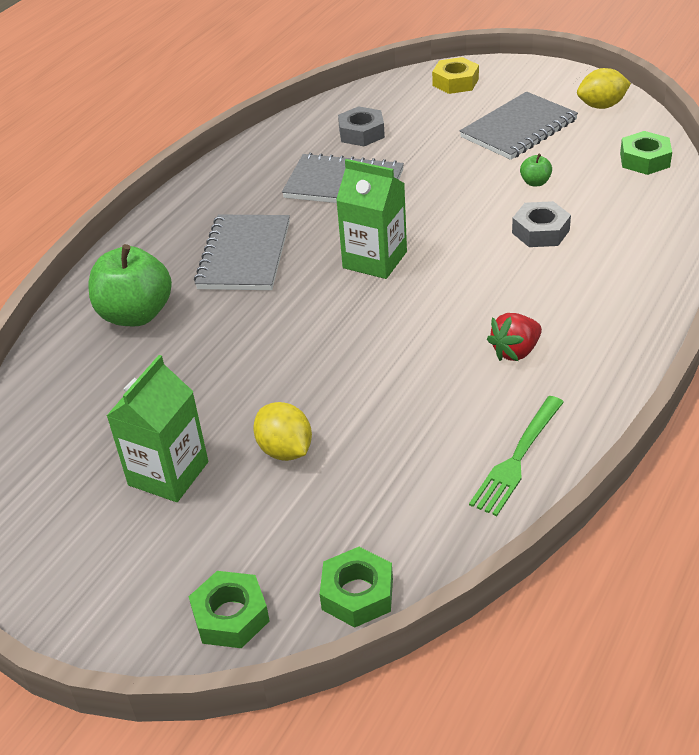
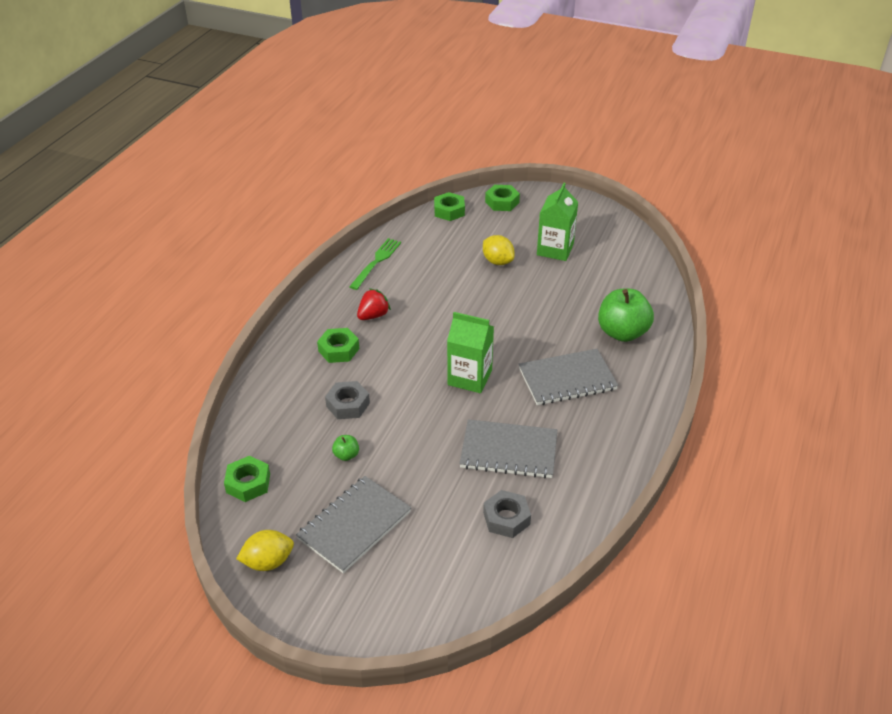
camera: 170 degrees right, 0 degrees up
(244, 255) = (567, 379): grey notebook -> grey notebook turned 75 degrees clockwise
(455, 82) = (418, 606): yellow nut -> none
(564, 300) = (338, 350): none -> green nut

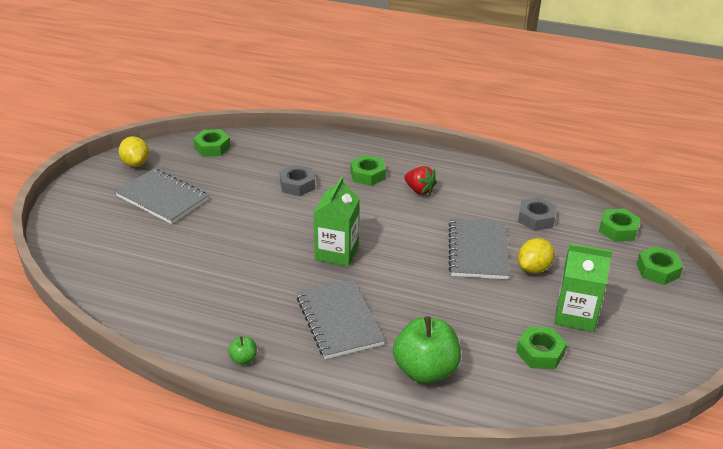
camera: 85 degrees right, 5 degrees down
(346, 455) = (238, 189): green apple -> green apple (243, 359)
(376, 262) = (504, 187): green fork -> none
(506, 518) = (155, 278): grey nut -> grey nut (536, 219)
(508, 451) = (236, 279): grey notebook -> grey notebook (478, 251)
(598, 272) = (540, 353): none -> green nut

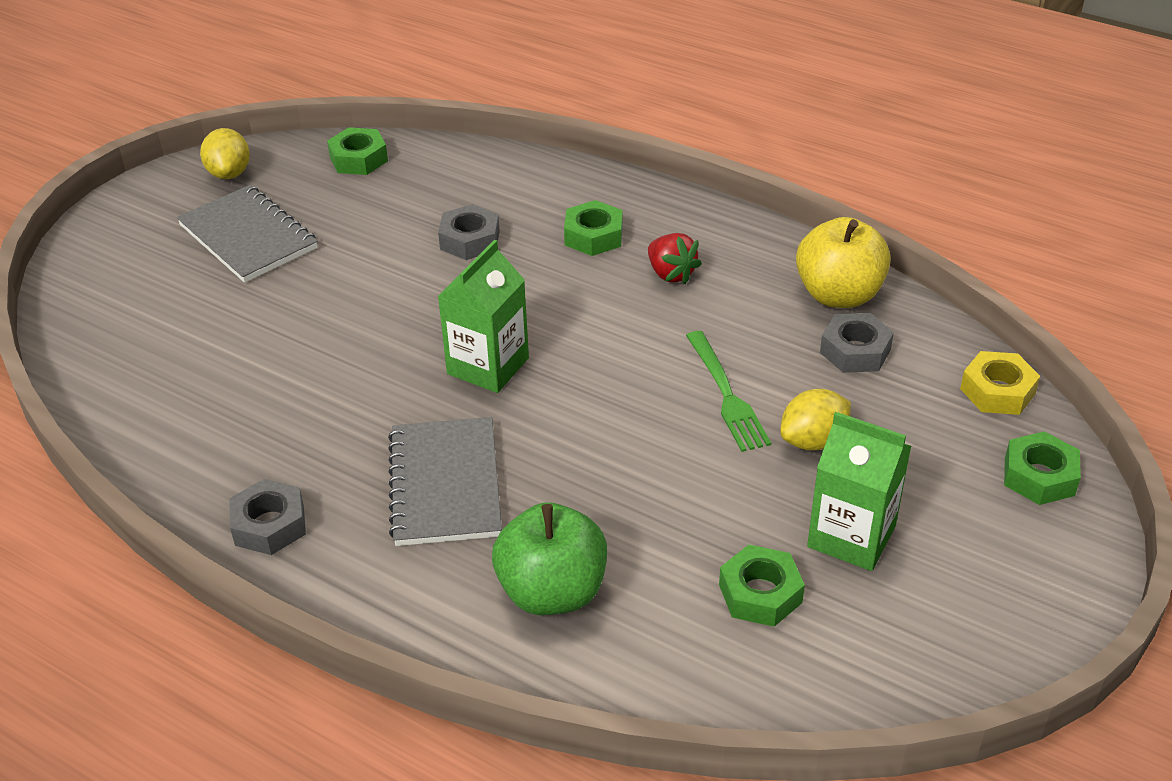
camera: 15 degrees right, 5 degrees up
(243, 359) = (269, 525): green apple -> grey nut
(478, 251) = (727, 396): grey notebook -> green fork
(515, 190) = (838, 295): none -> yellow apple
(618, 230) = (997, 391): green nut -> yellow nut

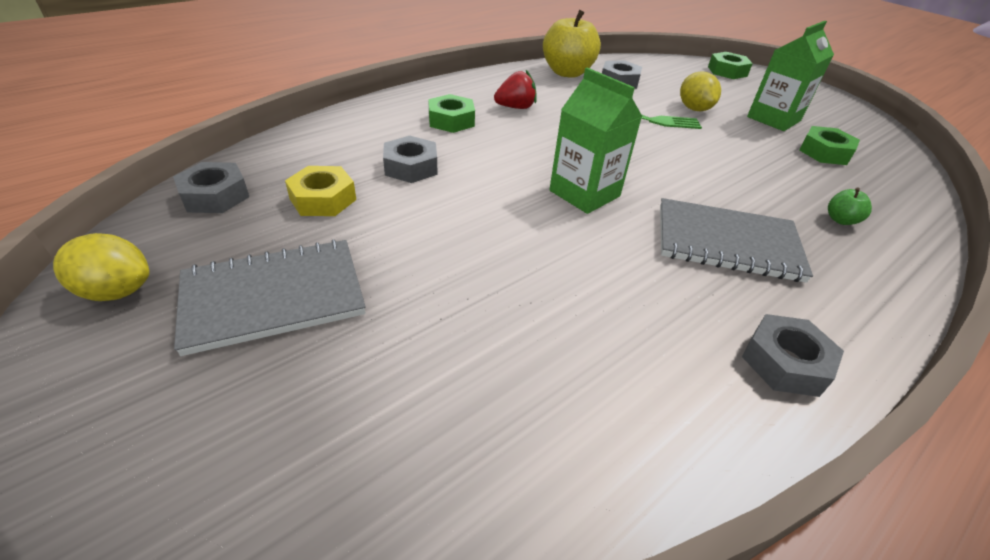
camera: 75 degrees left, 0 degrees up
(358, 159) = (215, 196): green nut -> grey nut
(552, 592) = (840, 220): green apple -> green apple, size x0.43
(997, 391) = (663, 63): yellow nut -> yellow nut (323, 199)

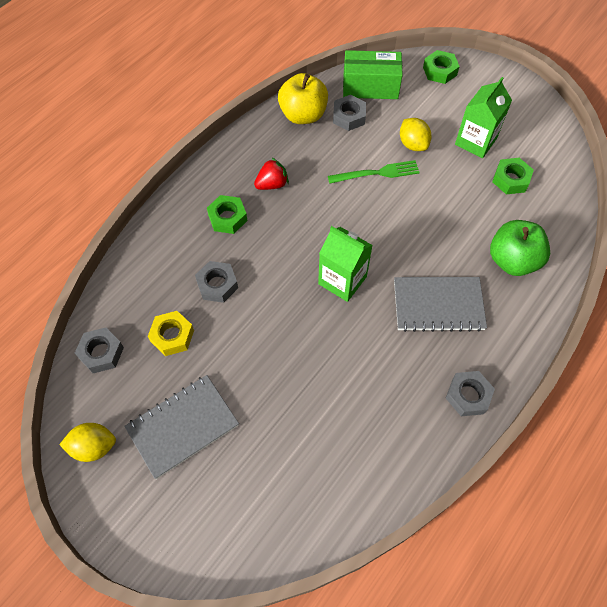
camera: 10 degrees left, 20 degrees up
(647, 68) = (370, 87): none -> green box
(840, 220) = (512, 260): green apple -> green apple, size x2.30

